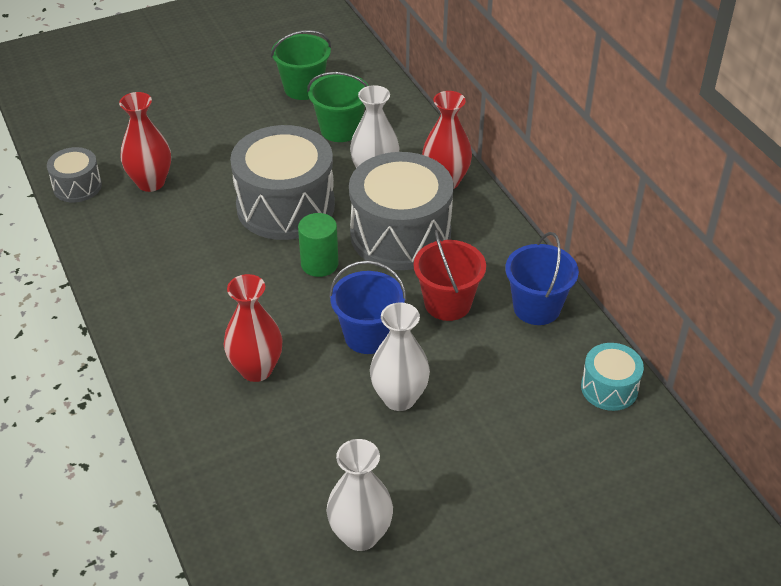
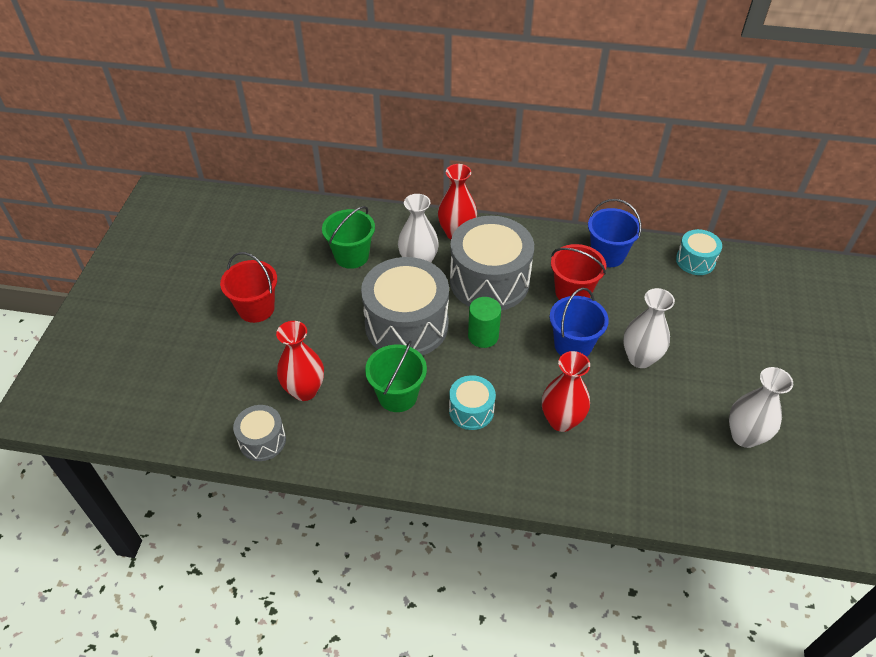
camera: 55 degrees left, 5 degrees up
(215, 298) = (471, 410): none -> turquoise drum
(219, 108) = (256, 308): none -> red bucket
(303, 88) = (284, 252): green bucket -> green bucket (397, 395)

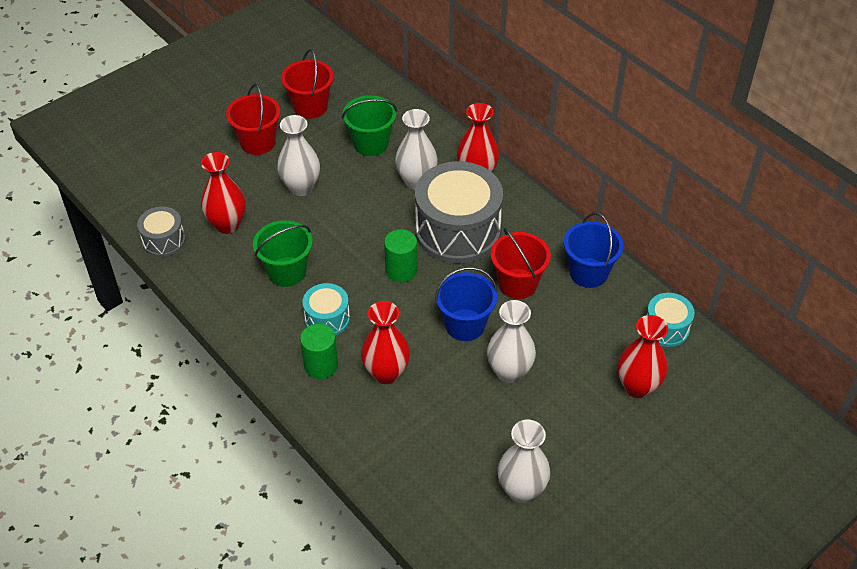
camera: 40 degrees right, 0 degrees up
(270, 255) = (310, 107): none -> red bucket
(333, 322) = (301, 187): none -> white vase
(406, 325) = (352, 224): grey drum -> none
(508, 450) = (321, 365): none -> green cylinder
(725, 311) = (637, 387): none -> red vase

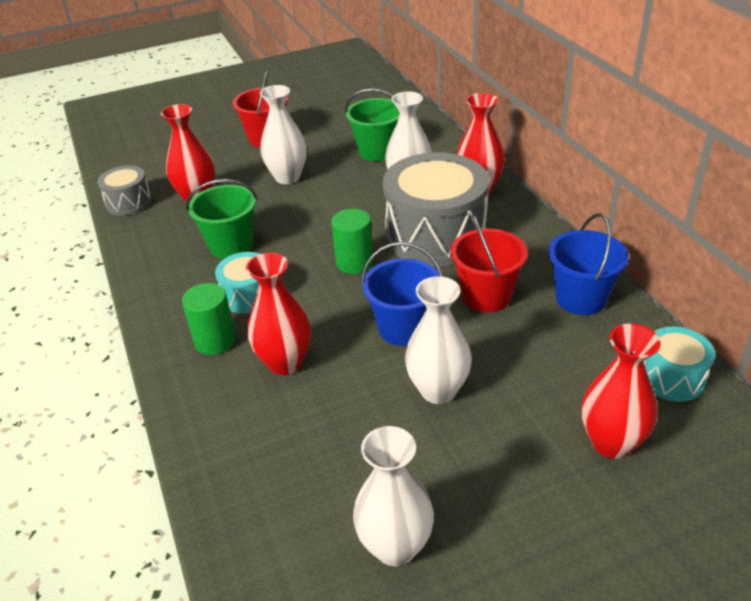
camera: 20 degrees right, 10 degrees down
(310, 107) = (332, 118): red bucket -> none

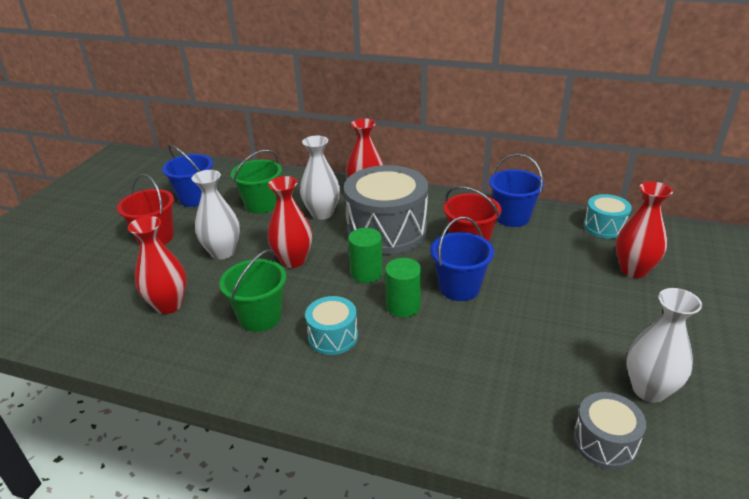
camera: 50 degrees left, 5 degrees down
(129, 202) = (105, 345): grey drum -> grey drum (604, 442)
(215, 340) = (362, 378): green cylinder -> green cylinder (403, 306)
(285, 363) = (430, 354): red vase -> red vase (293, 260)
(340, 118) = (195, 198): none -> blue bucket
(438, 390) = (531, 304): white vase -> none

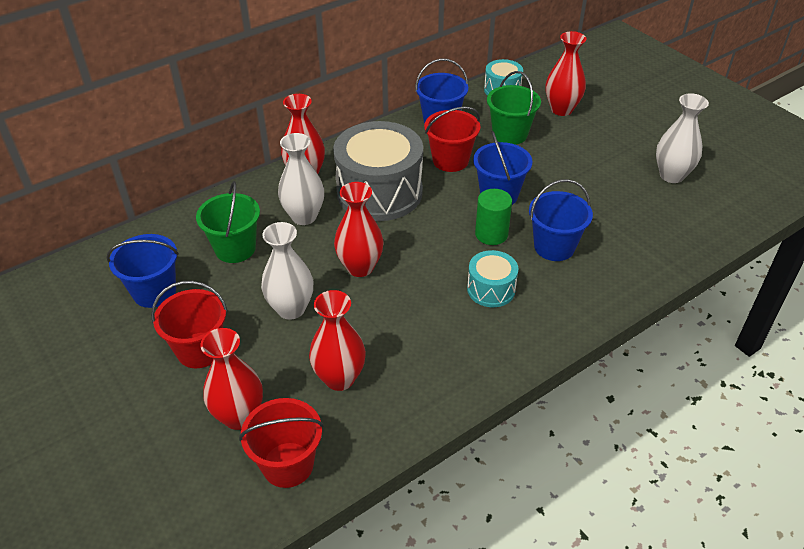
camera: 55 degrees left, 10 degrees up
(71, 321) = (288, 464): none -> red bucket
(105, 280) = (239, 416): none -> red vase
(260, 317) = (422, 322): green bucket -> green bucket (510, 134)
(366, 273) = (428, 233): green cylinder -> none
(429, 350) = (554, 247): none -> blue bucket
(604, 442) = (697, 218): grey drum -> none

